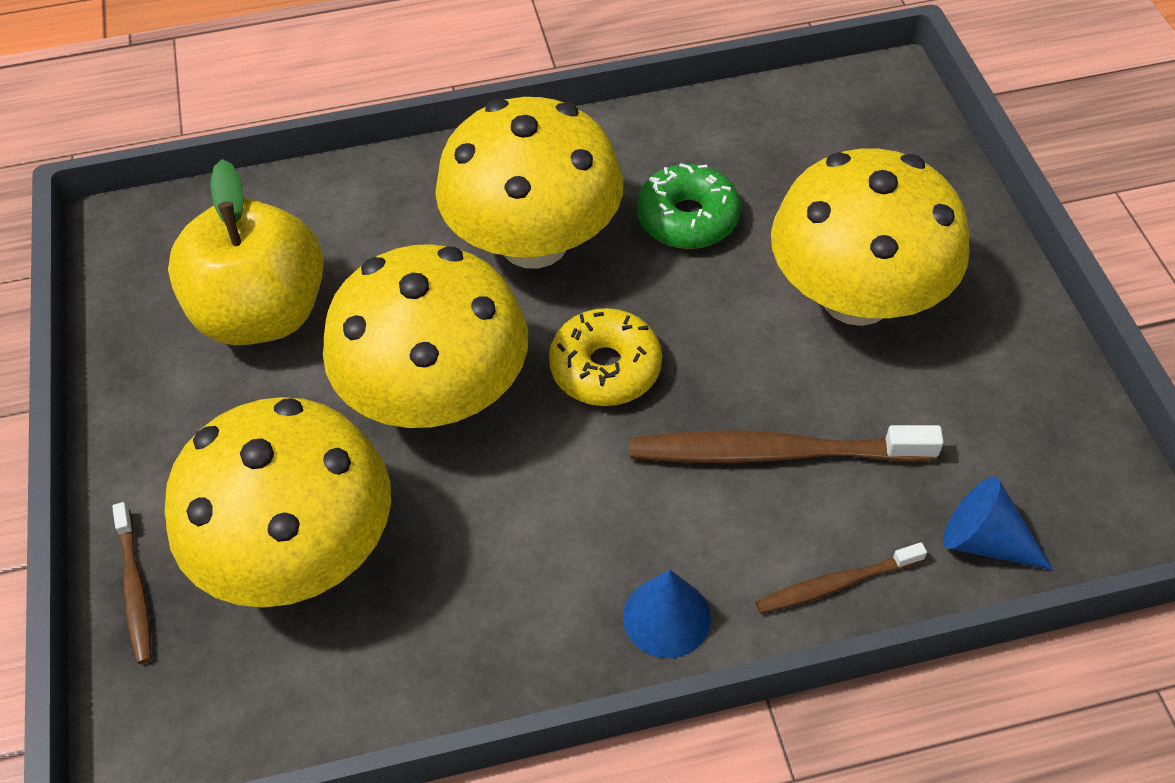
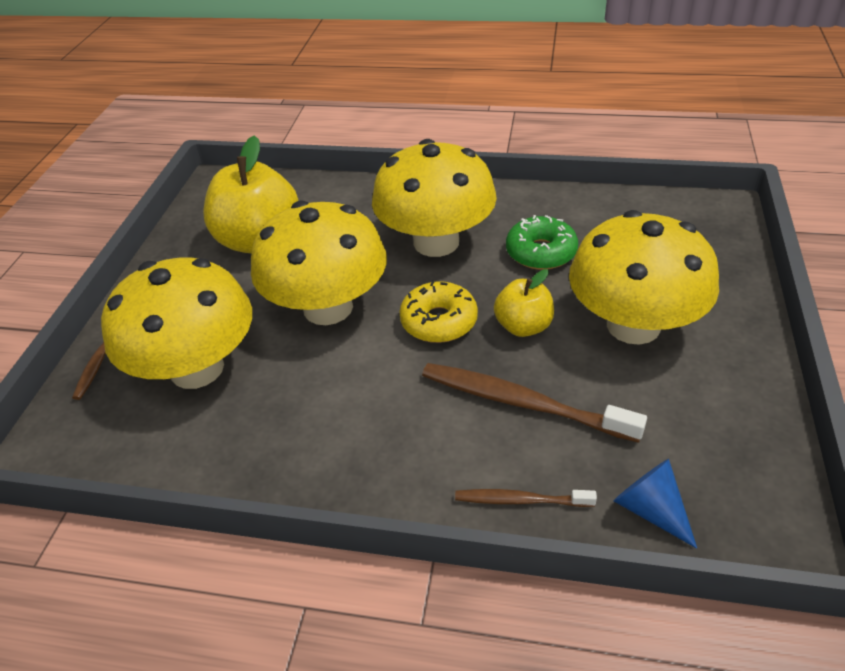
camera: 25 degrees right, 10 degrees down
(666, 617) = (391, 480): blue cone -> none
(721, 341) = (523, 326): none -> yellow apple

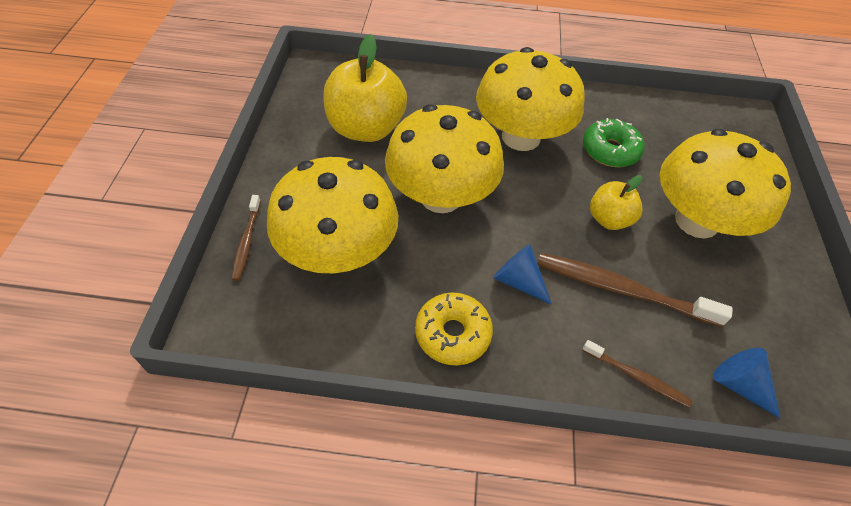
camera: 10 degrees left, 10 degrees up
(398, 395) = (518, 281): none -> blue cone
(439, 321) = (538, 212): yellow donut -> yellow donut (452, 334)
(520, 500) = (637, 377): brown toothbrush -> brown toothbrush turned 150 degrees counterclockwise

